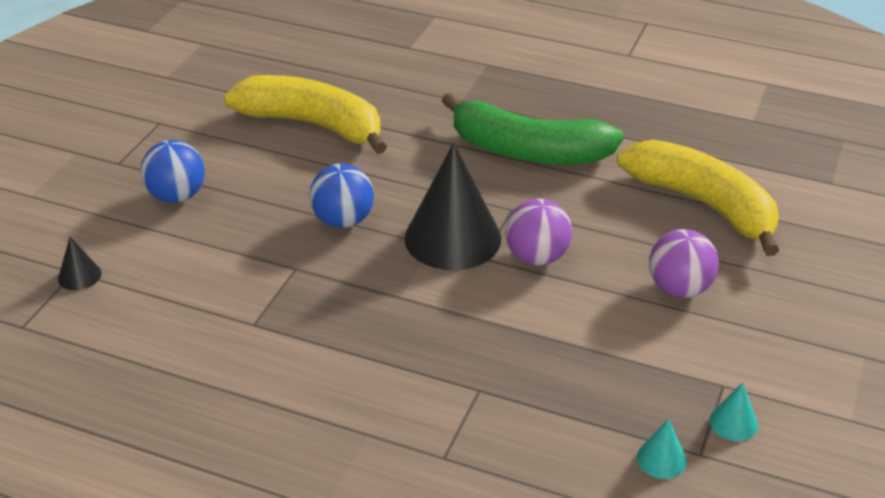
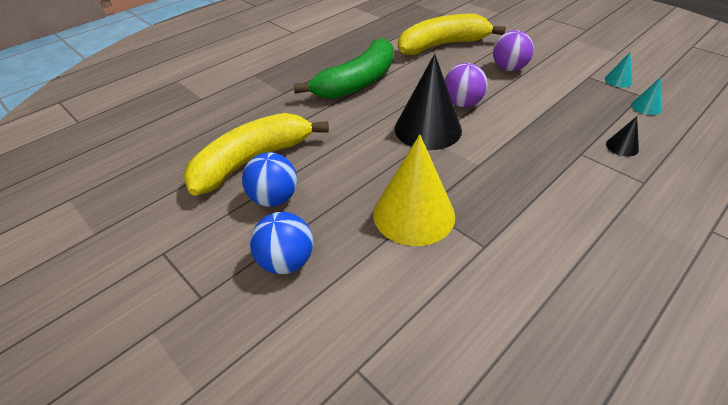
camera: 65 degrees left, 5 degrees up
(79, 276) = (366, 365): black cone -> black cone (622, 146)
(280, 261) = (413, 214): none -> yellow cone
(343, 220) = (381, 171): blue ball -> blue ball (274, 198)

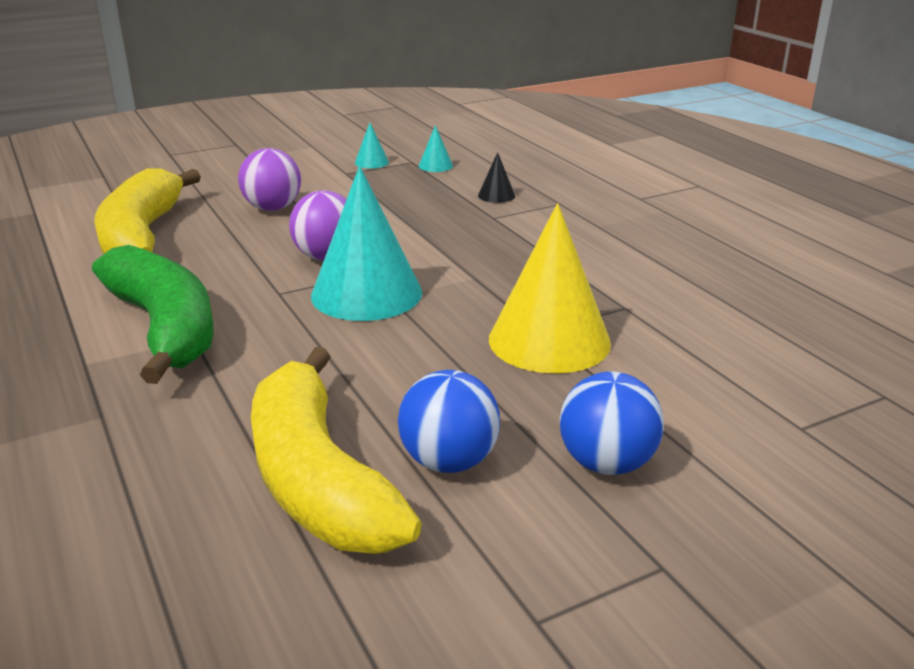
camera: 75 degrees left, 15 degrees down
(428, 129) = (366, 293): black cone -> turquoise cone

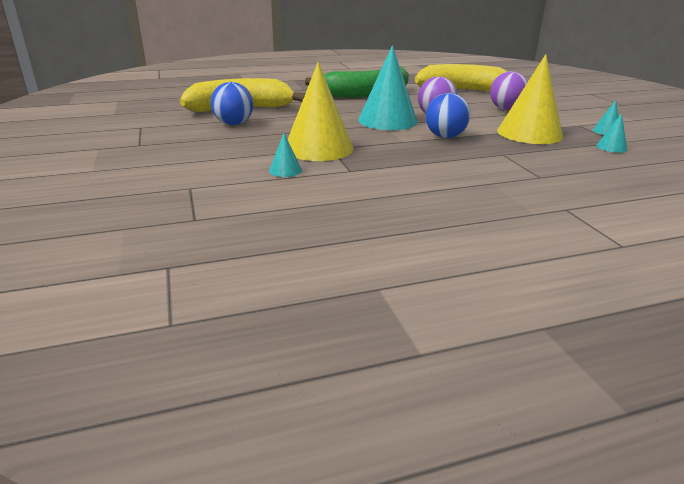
camera: 100 degrees right, 0 degrees up
(397, 200) = (529, 133): none -> yellow cone
(496, 195) = (549, 158): black cone -> none
(606, 463) = (206, 145): blue ball -> blue ball (445, 136)
(666, 355) = (285, 170): none -> turquoise cone

